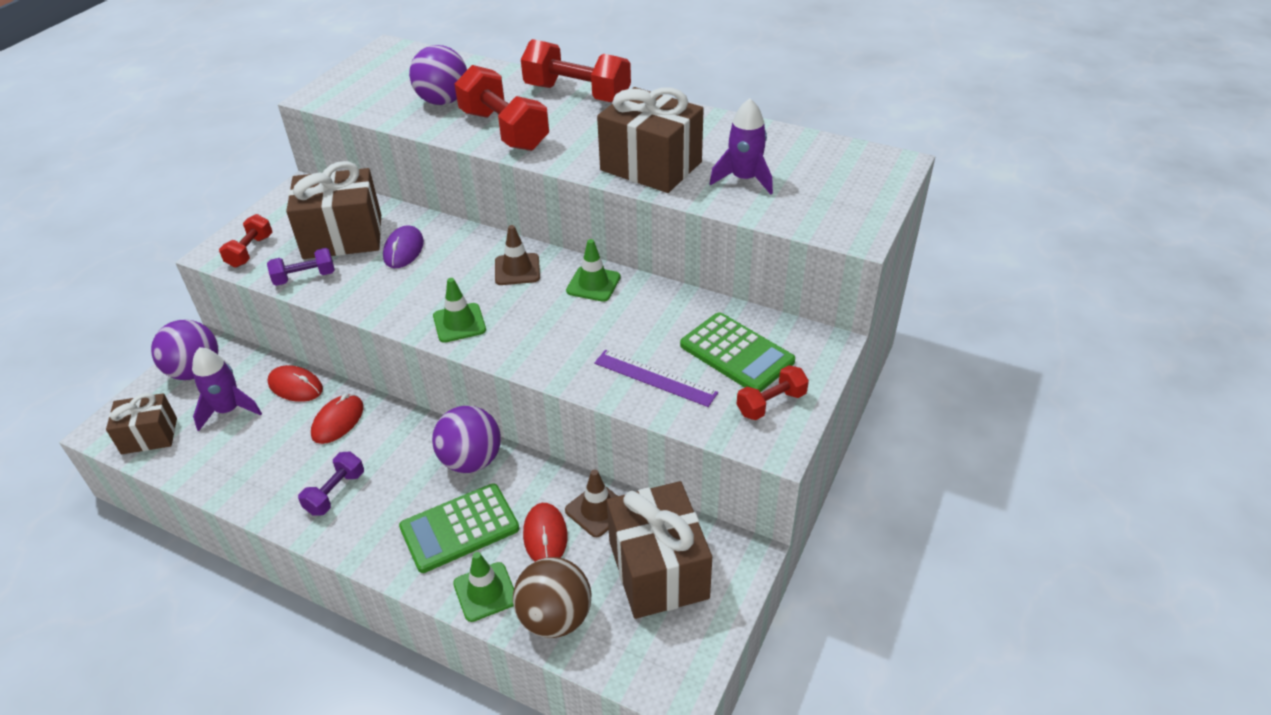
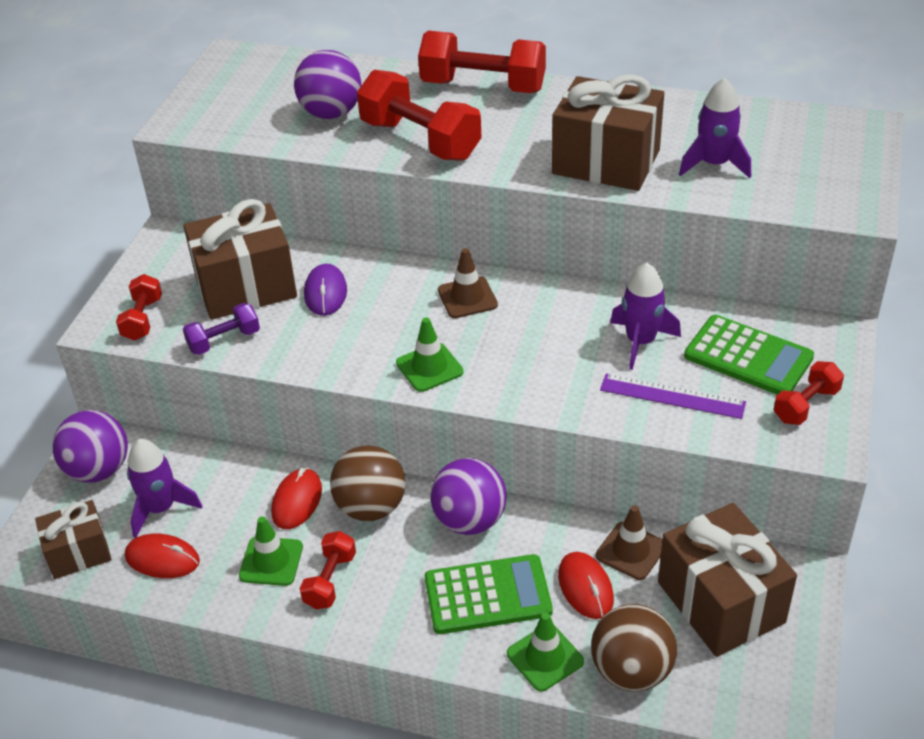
camera: 10 degrees left, 0 degrees up
(295, 386) = (228, 469): red mouse -> red mouse (162, 559)
(335, 492) = (330, 580): purple dumbbell -> red dumbbell
(395, 436) = (371, 507): none -> brown ball
(459, 528) = (487, 595): green calculator -> green calculator turned 150 degrees counterclockwise
(593, 284) = (560, 302): green traffic cone -> green traffic cone (271, 561)
(647, 327) = (640, 342): none -> purple rocket

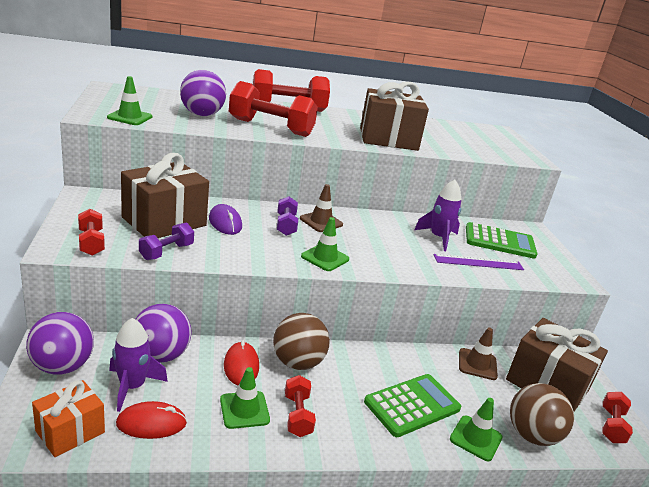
camera: 30 degrees left, 15 degrees down
(79, 553) = (70, 432): brown gift -> orange gift
(224, 126) = (130, 117): none -> green traffic cone
(409, 302) = (286, 225): none -> purple dumbbell
(469, 520) = (369, 361): purple ball -> purple ball (161, 355)
(585, 587) = (467, 390): red mouse -> none
(714, 164) = (445, 141): purple rocket -> none
(806, 405) = (548, 261): red dumbbell -> red dumbbell (611, 426)

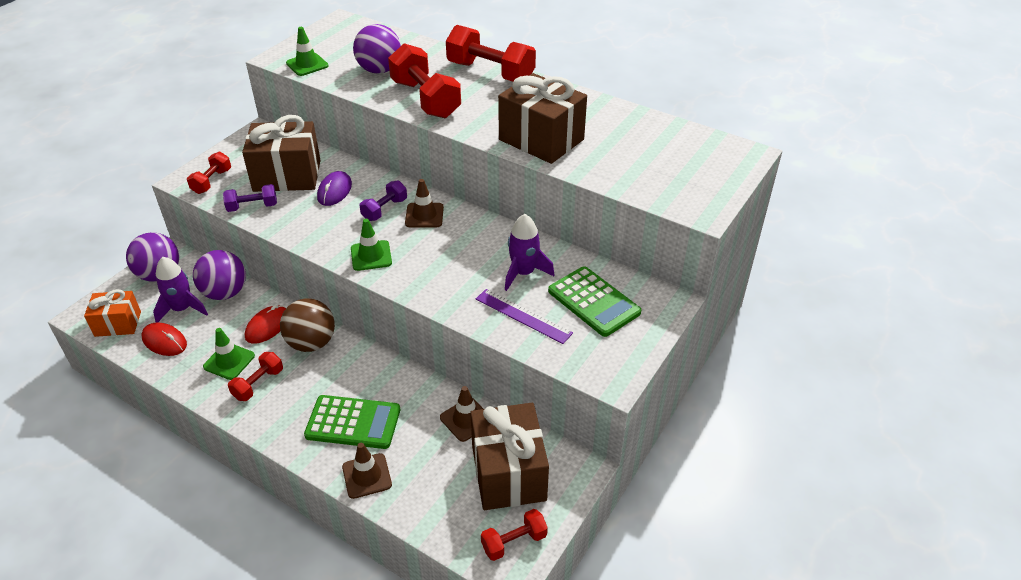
camera: 45 degrees right, 15 degrees up
(475, 438) = (367, 476): green traffic cone -> brown traffic cone
(531, 435) = (419, 502): brown ball -> none

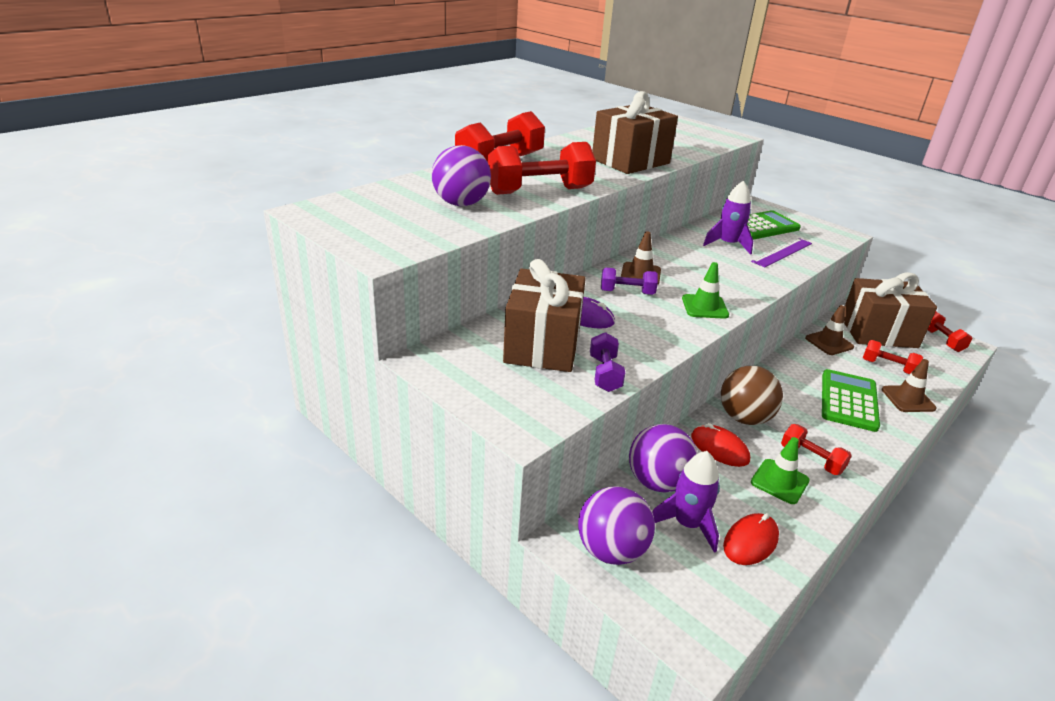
camera: 80 degrees left, 10 degrees down
(118, 324) = (718, 596): orange gift -> none
(212, 181) = (536, 405): red dumbbell -> red dumbbell (888, 367)
(307, 64) = (417, 239): green traffic cone -> none
(384, 209) = (627, 292): purple dumbbell -> purple dumbbell turned 45 degrees counterclockwise

